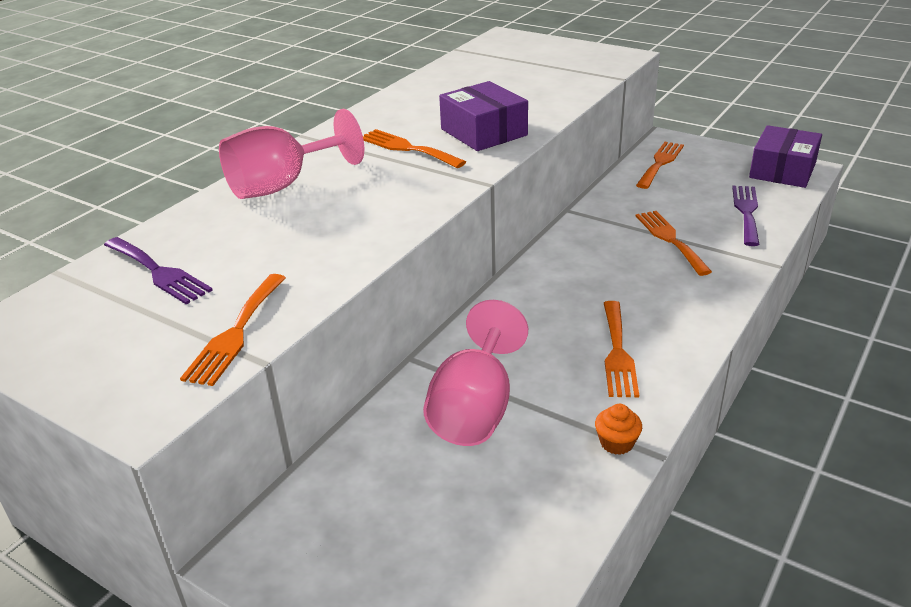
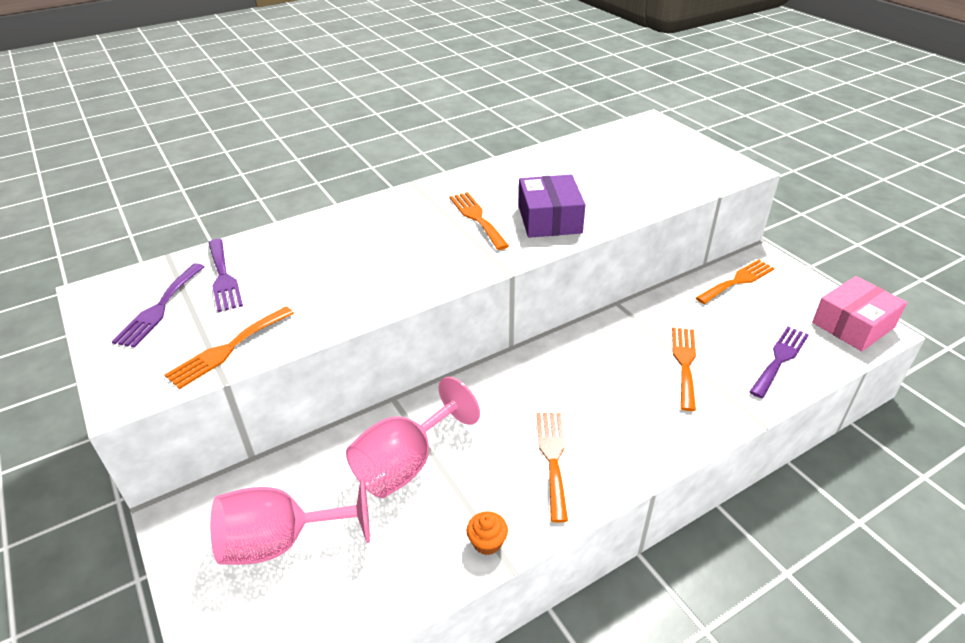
camera: 25 degrees right, 5 degrees up
(102, 322) = (159, 308): none -> purple fork
(283, 185) = (361, 226): pink goblet -> pink goblet (282, 541)
(617, 353) = (552, 458): orange fork -> orange fork turned 150 degrees clockwise
(782, 170) = (853, 325): purple box -> pink box

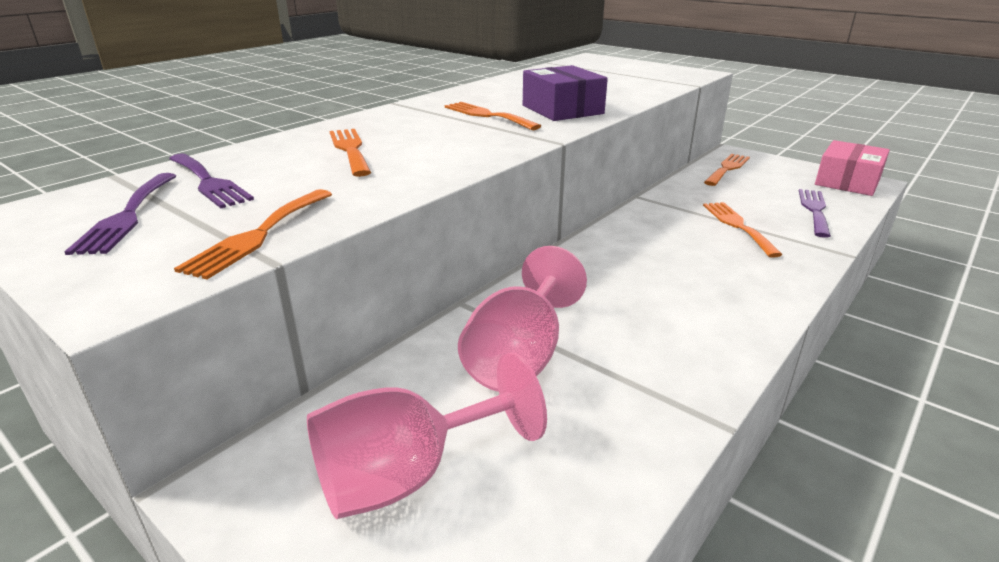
camera: 20 degrees left, 10 degrees down
(487, 542) = (676, 408): orange cupcake -> none
(552, 458) = (681, 318): orange fork -> orange fork (350, 149)

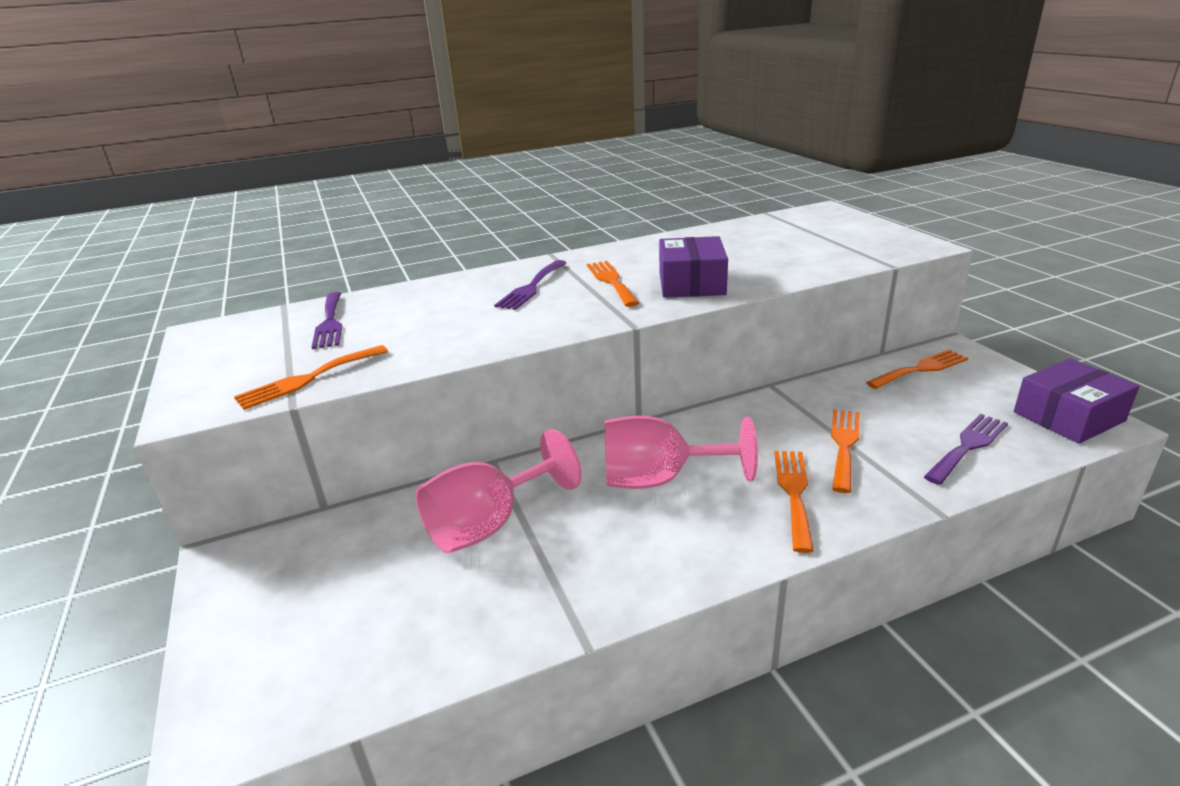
camera: 30 degrees right, 0 degrees up
(127, 216) = (256, 344): purple fork -> purple fork (531, 287)
(350, 149) = (455, 305): orange fork -> orange fork (794, 493)
(408, 475) = (326, 591): pink goblet -> pink goblet (660, 479)
(847, 181) = (1068, 416): pink box -> purple box

